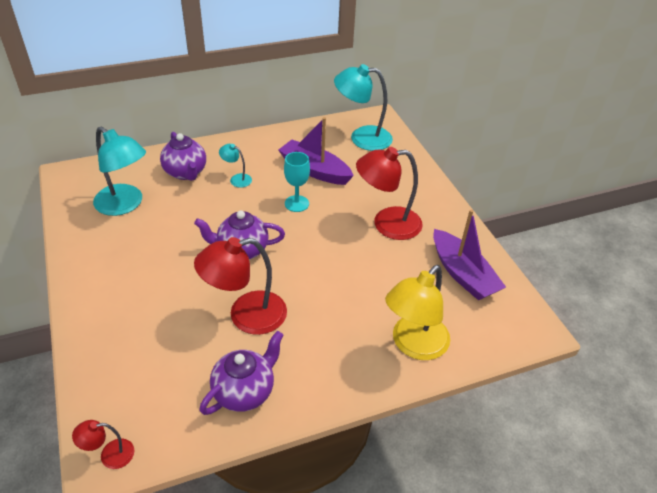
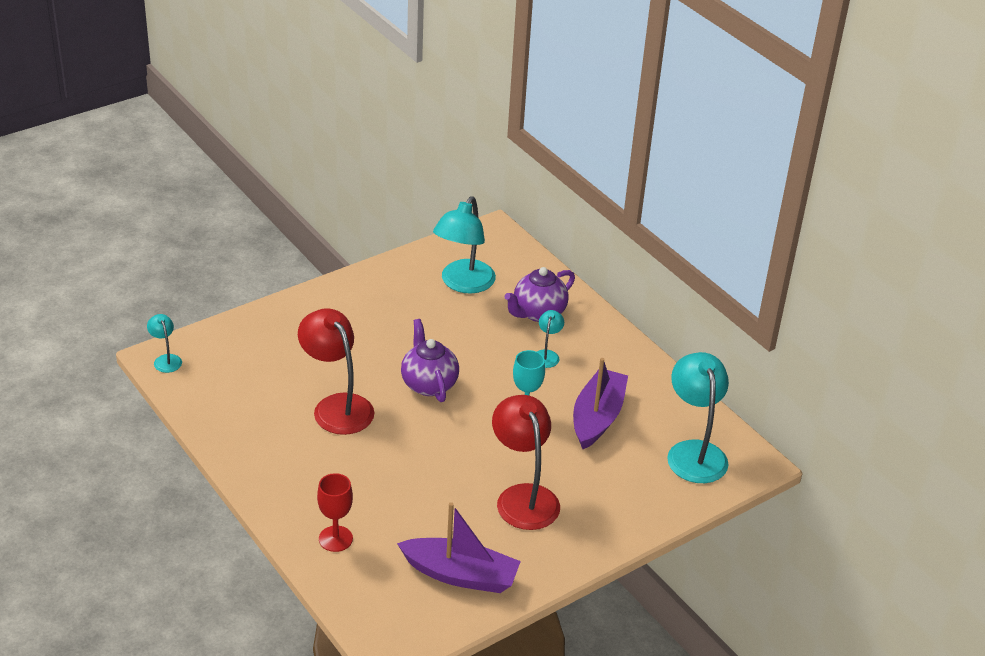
camera: 75 degrees right, 5 degrees down
(110, 455) = (166, 359): red lamp -> turquoise lamp
(244, 391) = (246, 424): purple teapot -> none
(413, 345) = (335, 539): yellow lamp -> red goblet
(462, 274) = (460, 575): purple boat -> purple boat turned 120 degrees counterclockwise

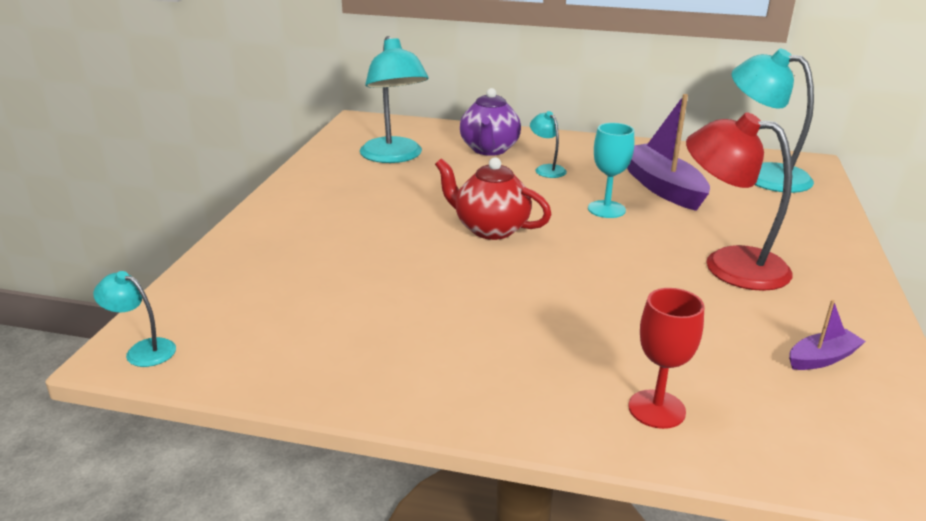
camera: 40 degrees left, 10 degrees down
(337, 406) = (433, 288): red lamp -> none
(428, 384) = (490, 229): purple teapot -> red teapot
(460, 575) = (822, 358): purple boat -> purple boat, size x0.50

